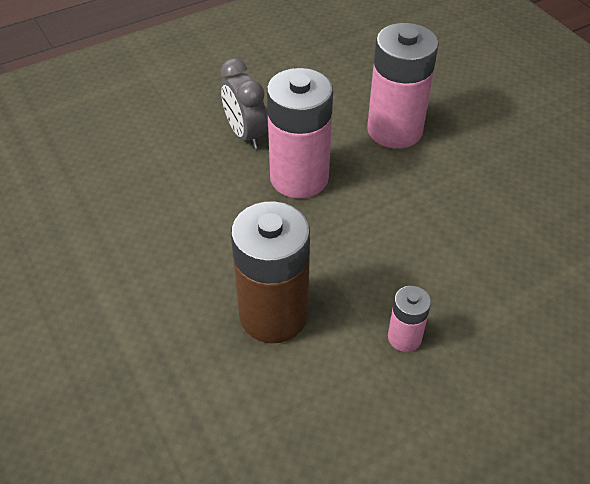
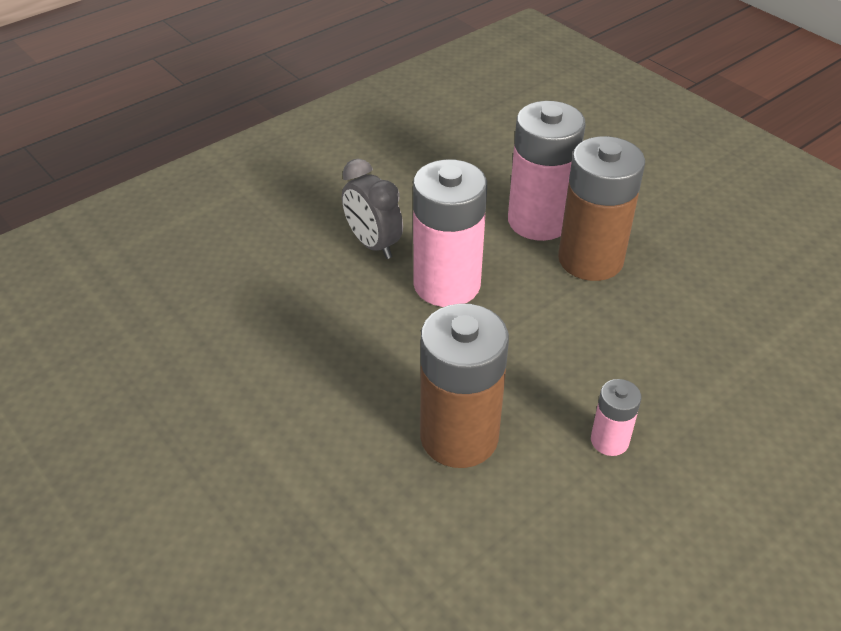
camera: 10 degrees left, 5 degrees down
(431, 170) = (590, 259): none -> brown battery

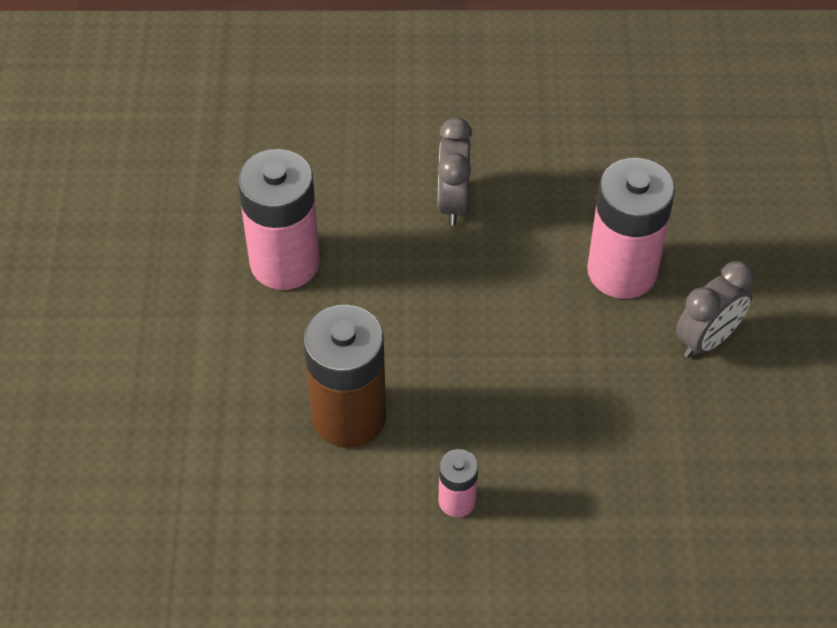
camera: 40 degrees right, 10 degrees up
(447, 284) = (475, 281): pink battery -> pink battery (285, 262)
(590, 259) = (625, 339): brown battery -> none
(640, 229) = (707, 339): none -> grey clock

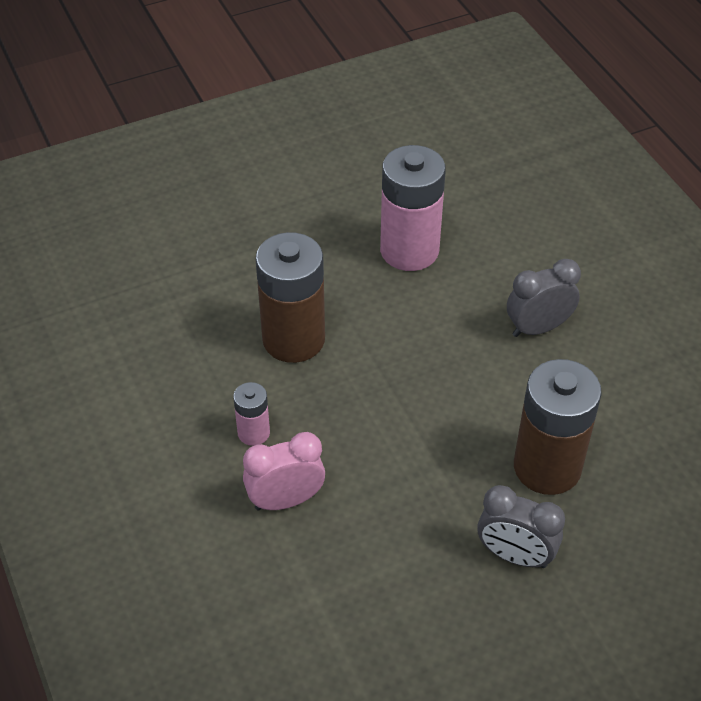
camera: 65 degrees right, 5 degrees down
(558, 503) = (285, 500): none -> pink clock
(622, 271) = (547, 467): pink battery -> brown battery

